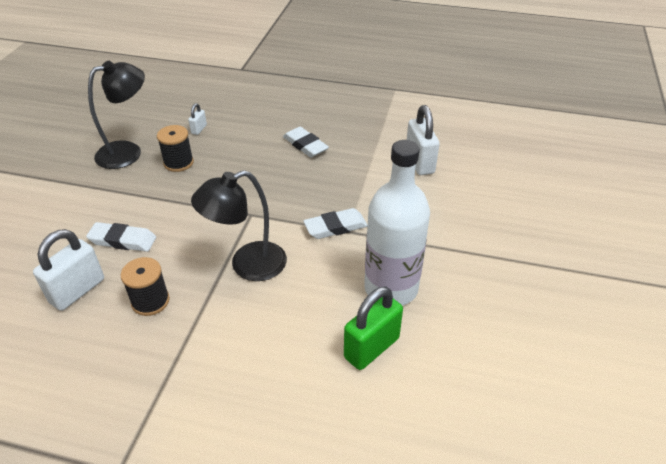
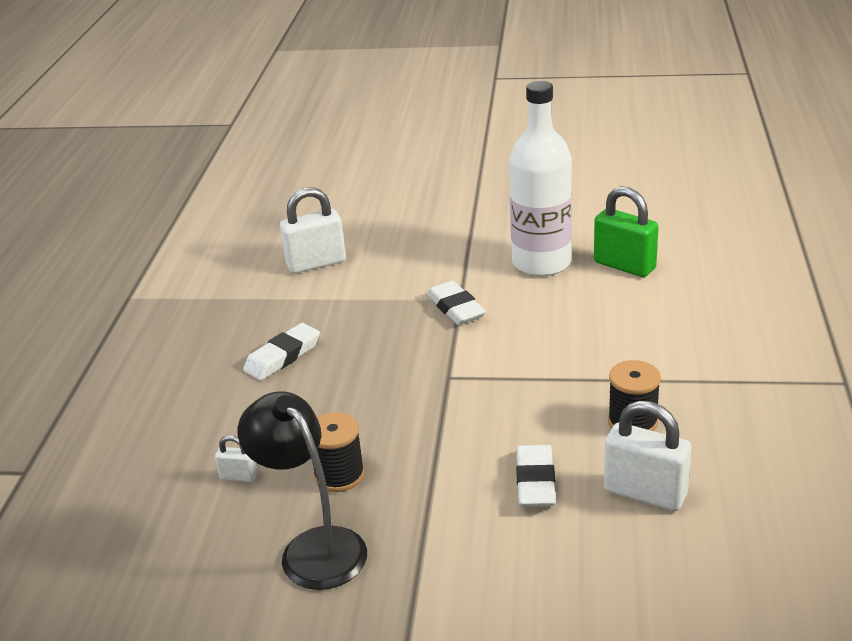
camera: 95 degrees left, 10 degrees down
(247, 265) = (543, 360): black lamp -> none

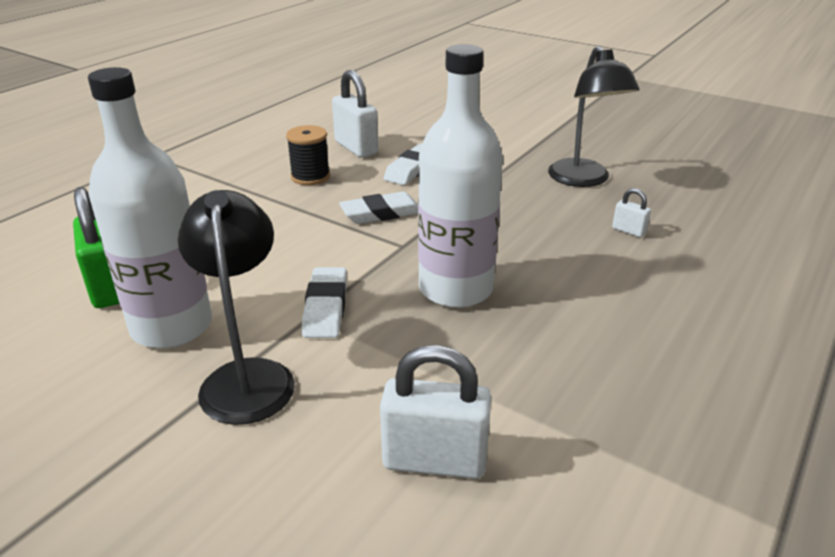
camera: 155 degrees left, 0 degrees up
(283, 356) = (552, 321): white eraser -> white eraser (381, 213)
(339, 475) = (545, 209): black spool -> none
(371, 355) = (455, 289): none -> white bottle
(457, 259) = (247, 376): none -> black lamp

